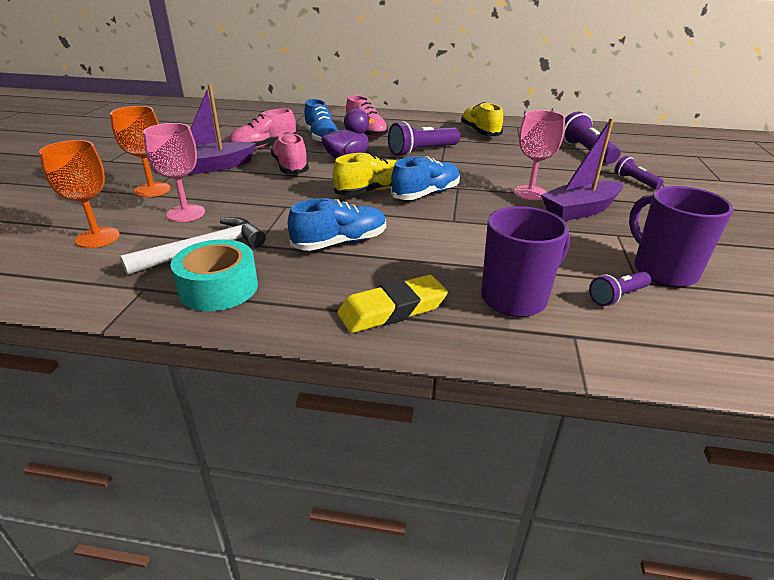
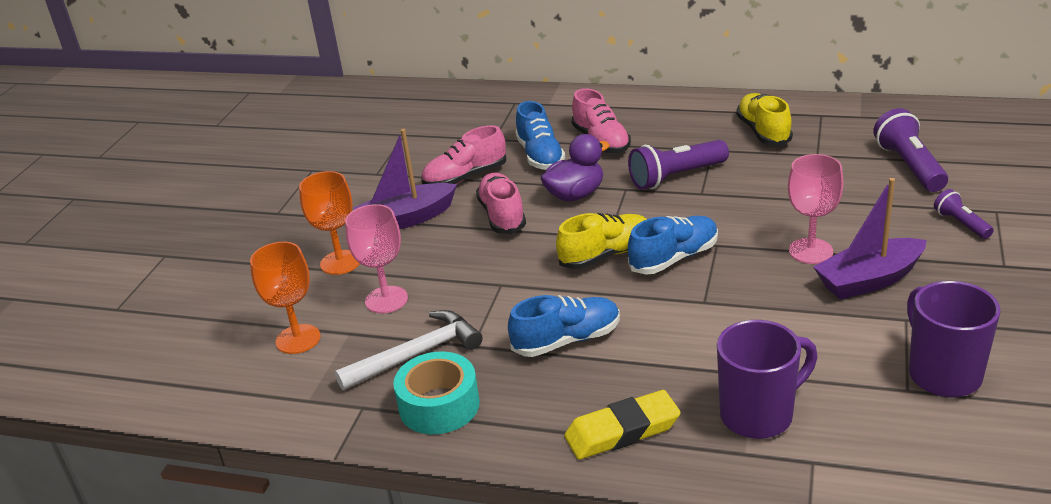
camera: 10 degrees right, 0 degrees up
(617, 296) = (875, 411): purple flashlight -> none

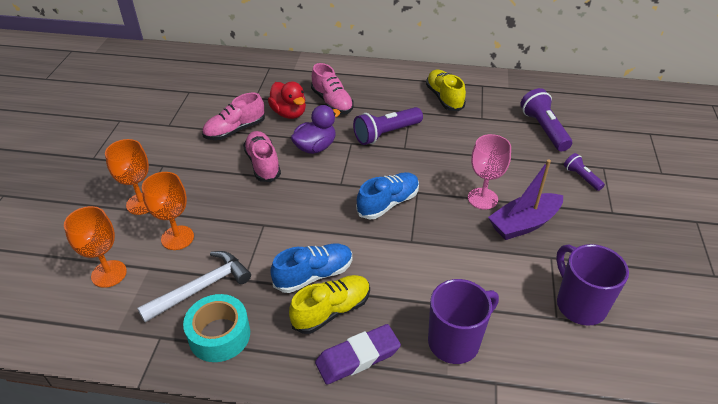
camera: 10 degrees left, 10 degrees up
(386, 300) = (177, 238): pink goblet -> orange goblet
(406, 219) = (191, 166): purple boat -> none
(540, 156) = (289, 113): blue shoe -> red duck
(606, 255) = (339, 199): yellow shoe -> yellow shoe (331, 311)
(622, 431) = (357, 357): yellow eraser -> purple eraser

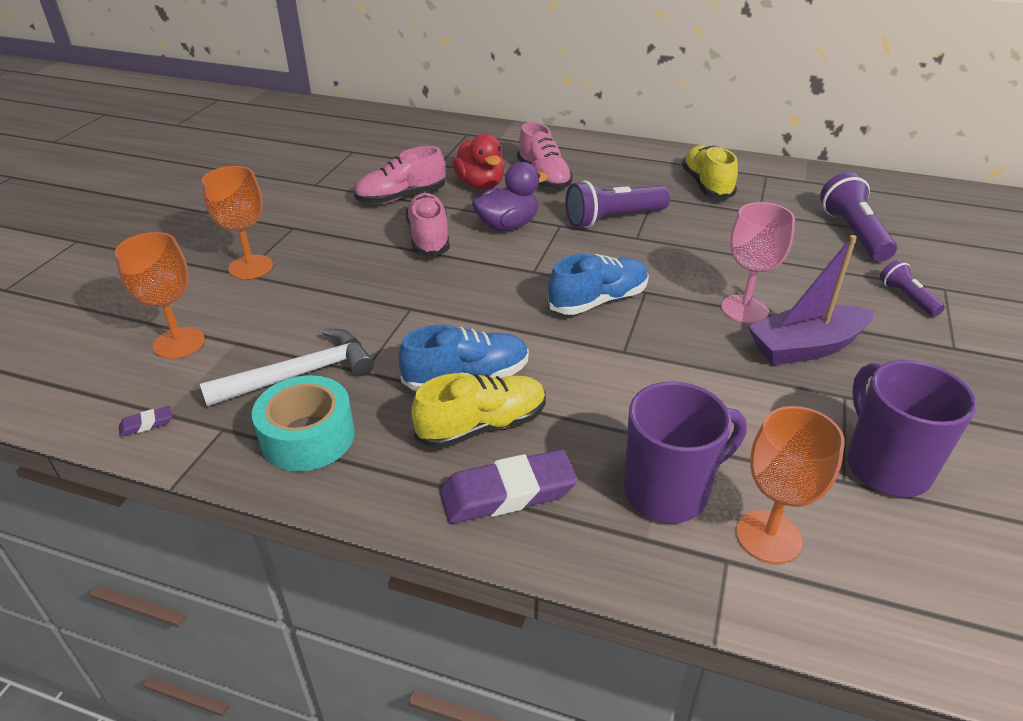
camera: 10 degrees right, 5 degrees down
(106, 341) = (146, 424): none -> purple eraser
(177, 238) = (286, 311): orange goblet -> orange goblet (768, 537)

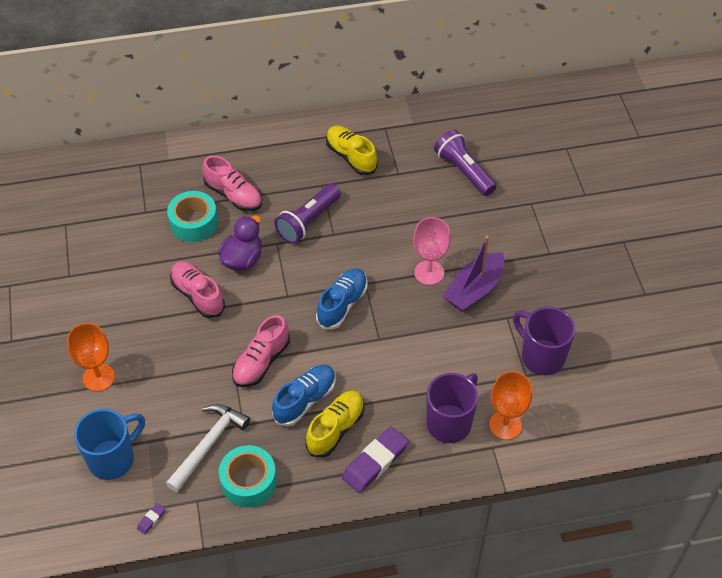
camera: 30 degrees left, 15 degrees up
(179, 343) = (113, 459): orange goblet -> blue mug
(401, 197) = (146, 262): pink shoe -> pink shoe (261, 362)
(480, 185) = (194, 223): red duck -> turquoise tape
(907, 298) = (513, 221): purple flashlight -> none

